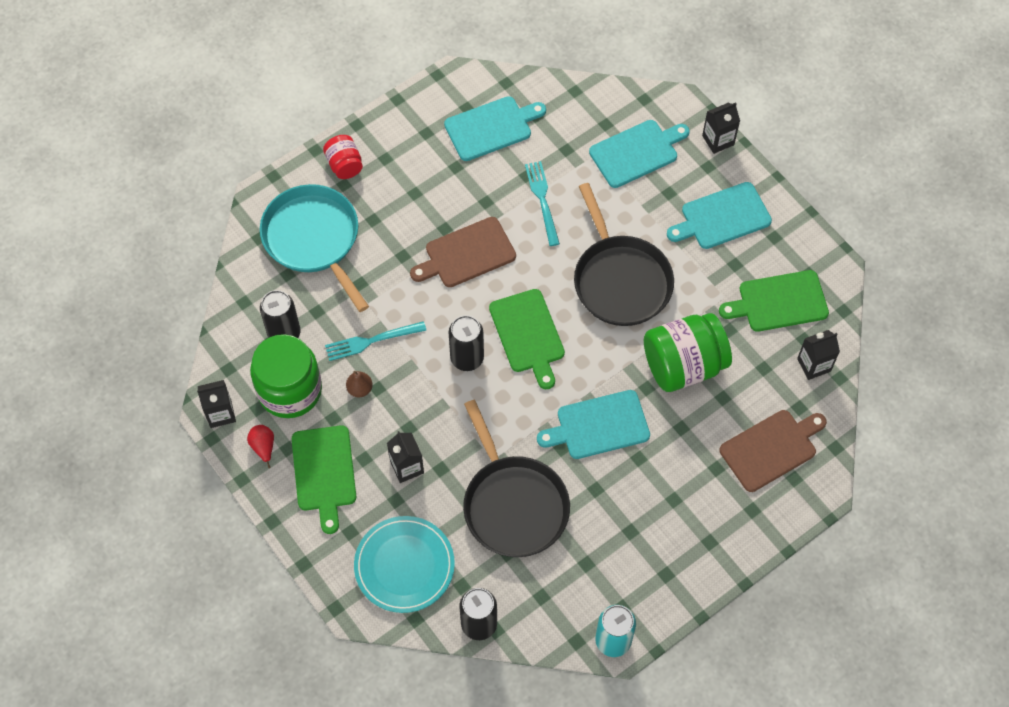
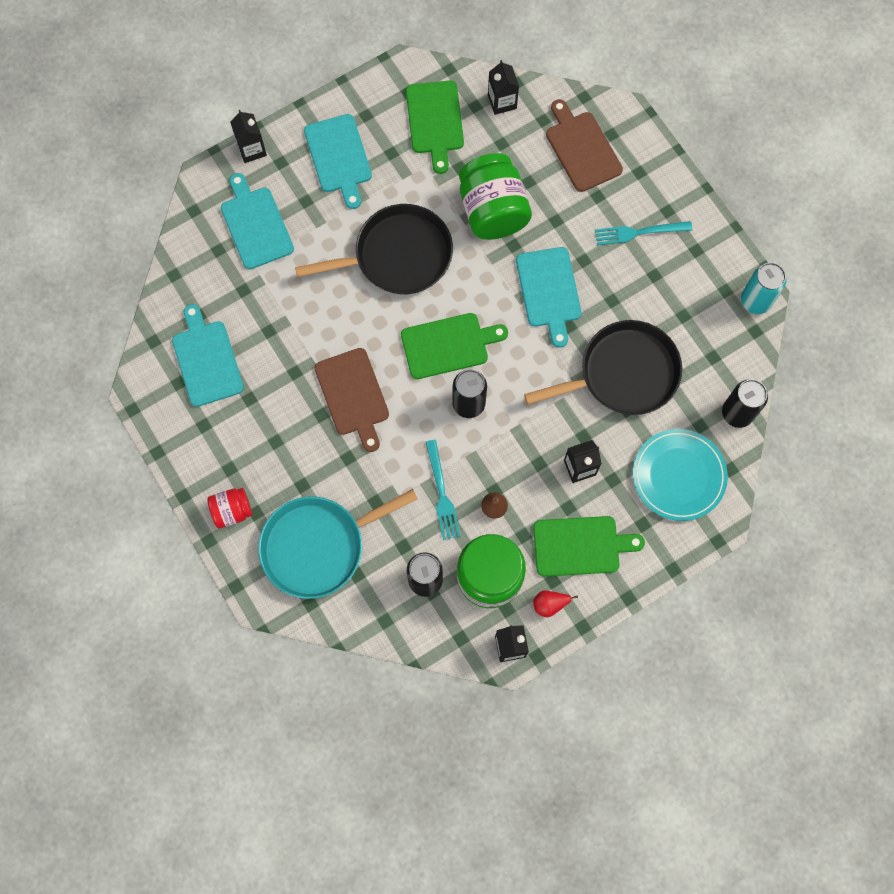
camera: 85 degrees left, 10 degrees up
(542, 199) = (298, 318): turquoise fork -> turquoise fork (638, 232)

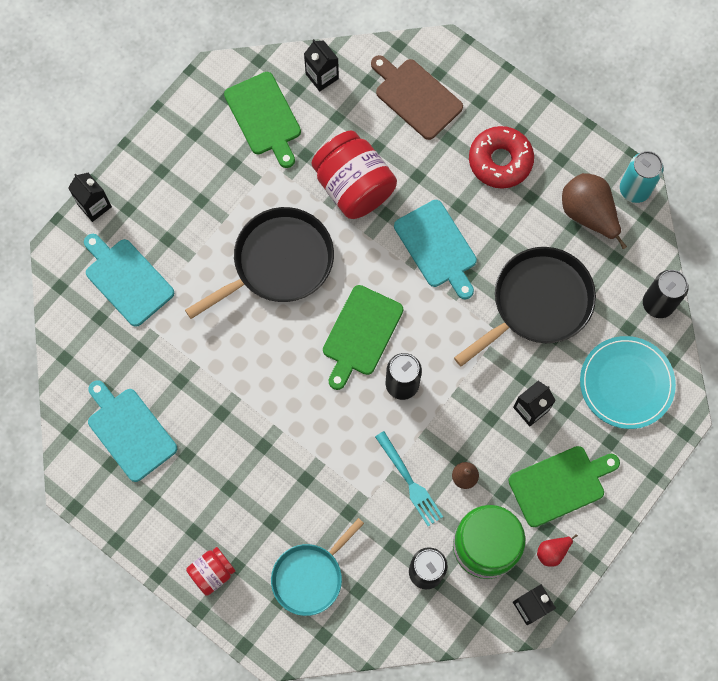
camera: 20 degrees left, 0 degrees up
(318, 546) = (310, 577): turquoise pan -> turquoise pan, size x0.67
(339, 157) = (183, 184): turquoise cutting board -> none
(353, 395) = (287, 416): brown cutting board -> none
(448, 345) = (361, 334): green cutting board -> green cutting board turned 150 degrees clockwise
(492, 211) = (353, 187): green jar -> red jar
(638, 232) = (500, 161): turquoise fork -> red donut
(702, 309) = (588, 214): none -> brown pear

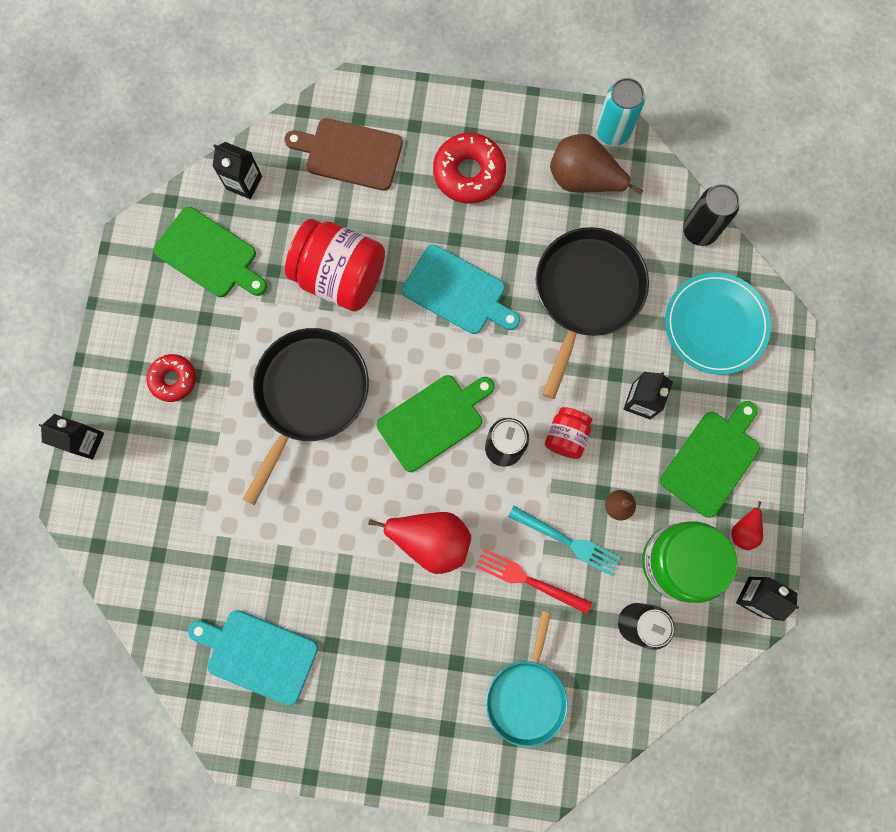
camera: 30 degrees left, 5 degrees up
(127, 279) = (164, 499): turquoise cutting board -> none
(184, 195) = (173, 379): none -> red donut
(212, 572) = (427, 750): red jar -> red jar (566, 436)
(306, 421) = (430, 540): none -> red pear
(361, 334) = (433, 420): green cutting board -> green cutting board turned 120 degrees counterclockwise
(362, 492) = (528, 580): none -> red fork

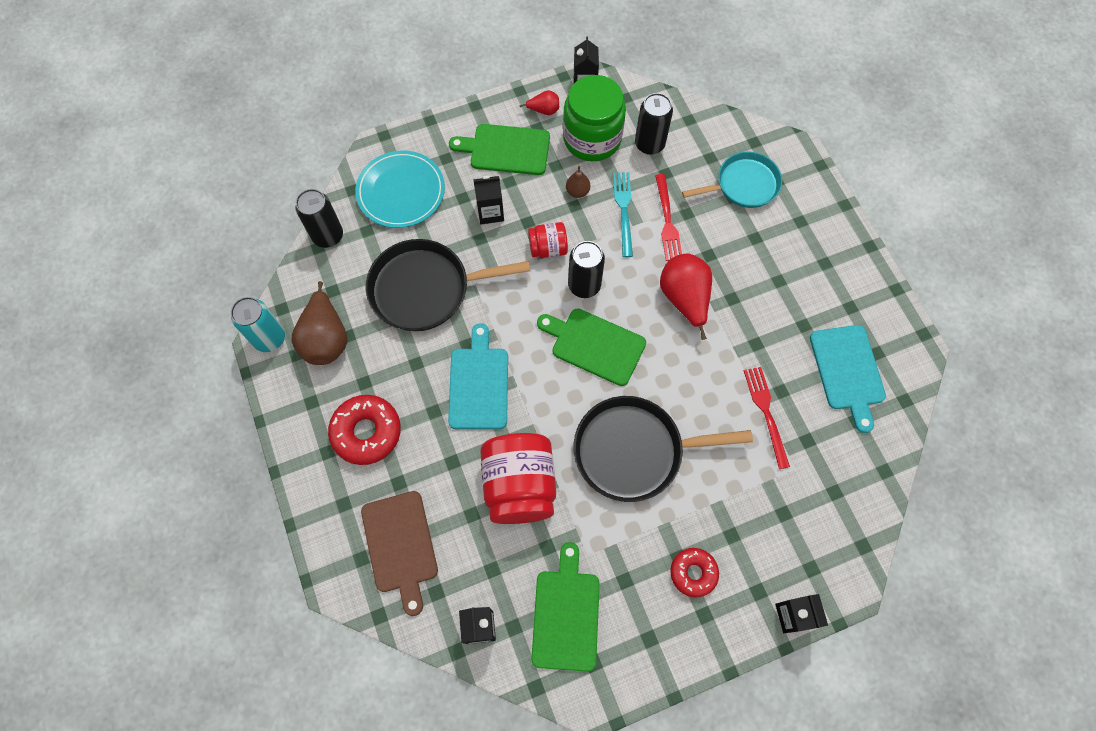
camera: 120 degrees left, 10 degrees down
(269, 542) = (765, 412): none -> red fork

